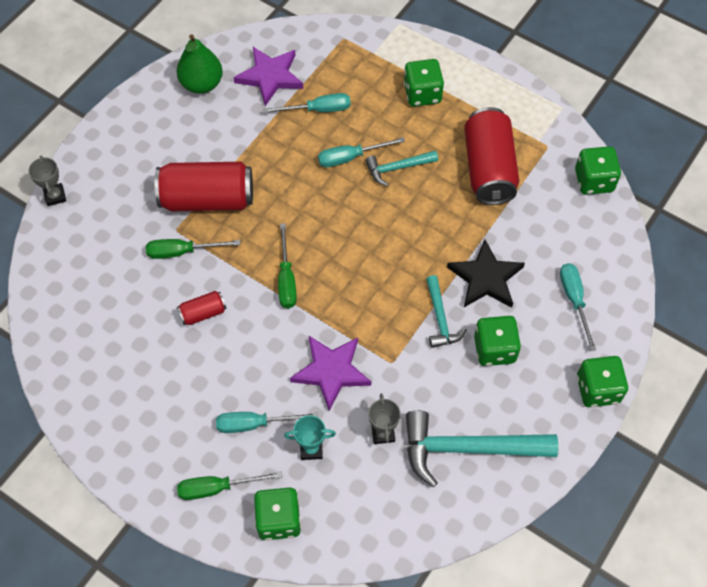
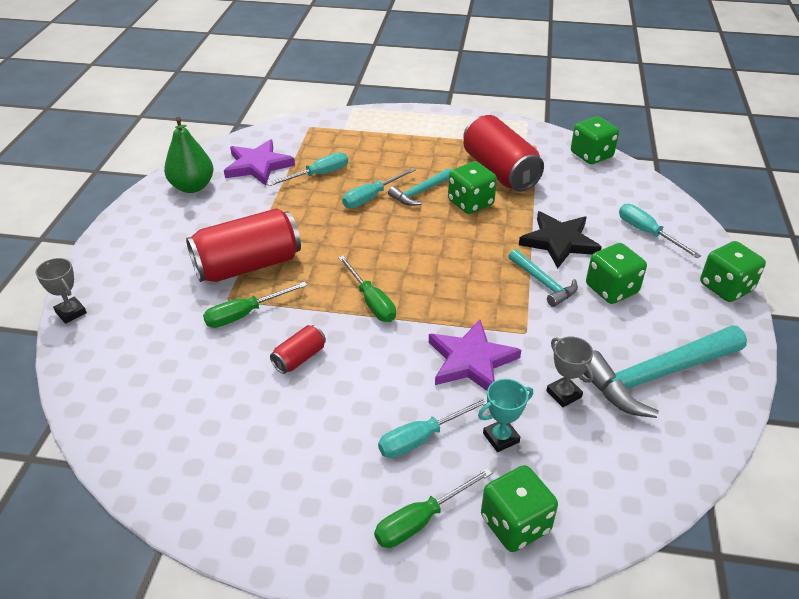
camera: 25 degrees left, 20 degrees down
(422, 94) = (405, 142): green dice -> green dice (470, 203)

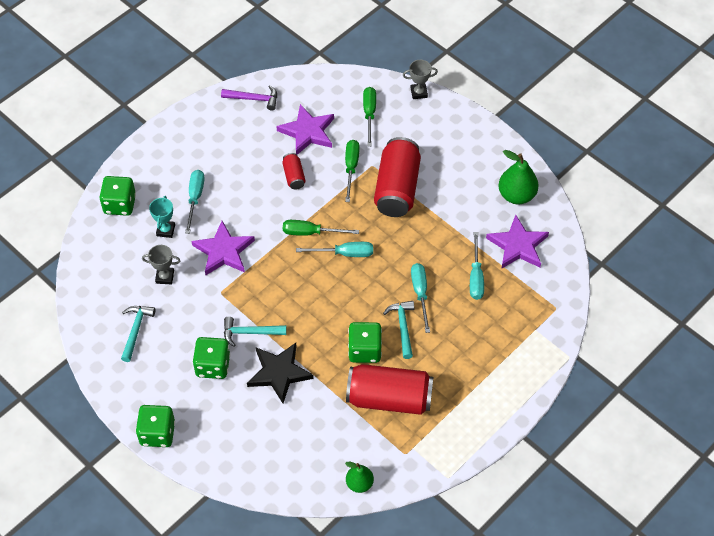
camera: 125 degrees right, 15 degrees up
(183, 480) = (254, 99): none -> purple hammer
(211, 383) = (307, 132): none -> purple star
(421, 520) = (154, 172): green screwdriver -> green screwdriver (369, 114)
(591, 155) = (359, 484): green dice -> green pear
(647, 233) = (242, 436): turquoise screwdriver -> turquoise screwdriver (344, 253)
(656, 375) = (136, 330): turquoise hammer -> turquoise hammer, size x0.54

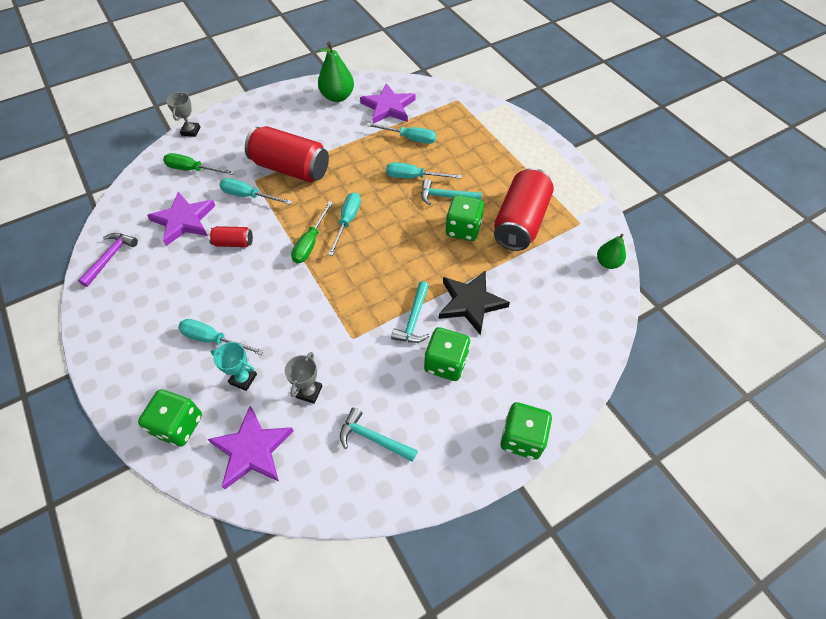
camera: 75 degrees left, 0 degrees up
(224, 251) = (299, 324): purple star -> purple star (252, 449)
(351, 168) = (249, 196): green screwdriver -> turquoise screwdriver

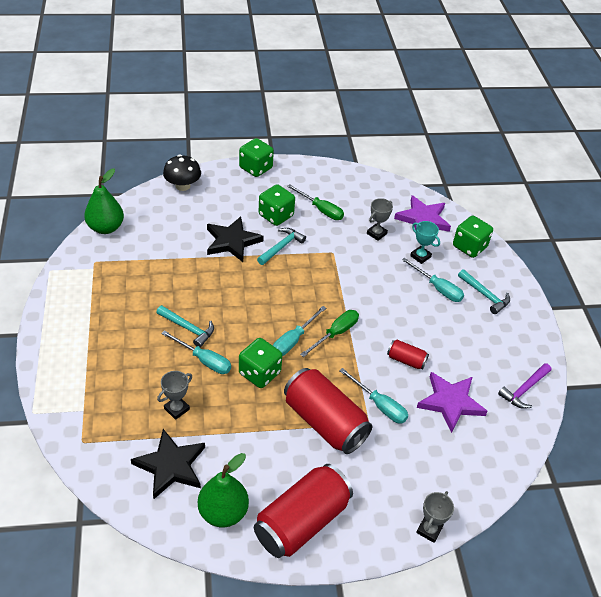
camera: 160 degrees left, 10 degrees down
(193, 170) = (434, 465): green screwdriver -> green screwdriver (321, 210)
(373, 438) = (345, 198): turquoise hammer -> turquoise hammer (485, 295)
(388, 107) = (171, 466): purple star -> black star
(409, 138) = (176, 409): turquoise screwdriver -> grey trophy
(463, 229) = (195, 294): green dice -> green dice (259, 373)
(520, 222) = (142, 281): red can -> red can (302, 521)
(584, 358) = (182, 186): none -> black mushroom
(607, 263) = (106, 228): green pear -> green pear, size x1.60

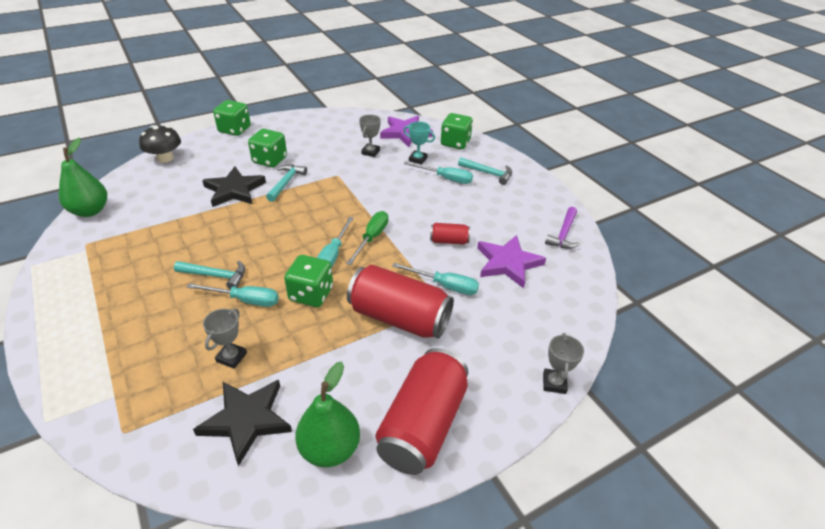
camera: 20 degrees left, 5 degrees down
(321, 210) = (311, 146): green screwdriver -> none

